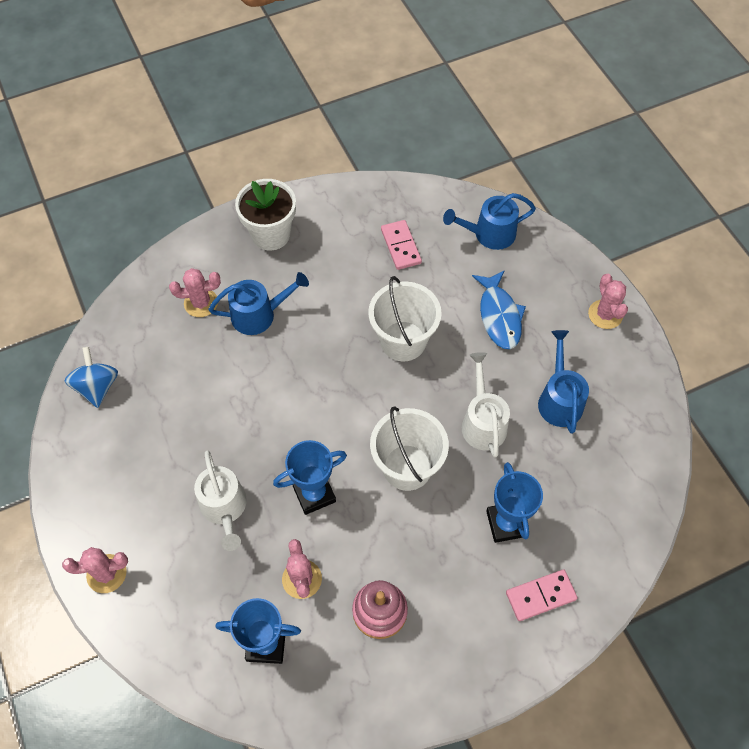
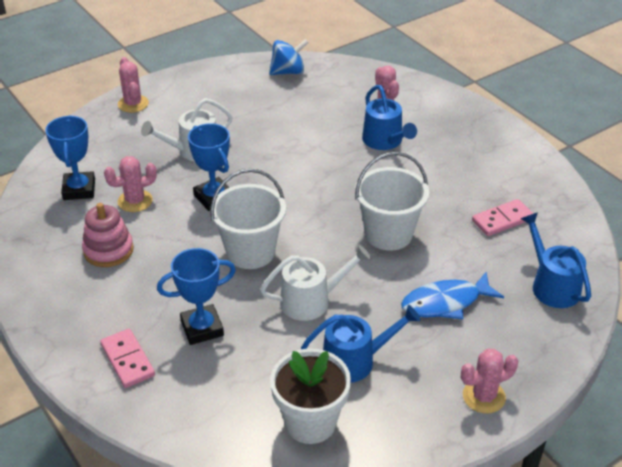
camera: 80 degrees right, 20 degrees down
(271, 234) = (475, 135): white flower pot -> white flower pot (310, 422)

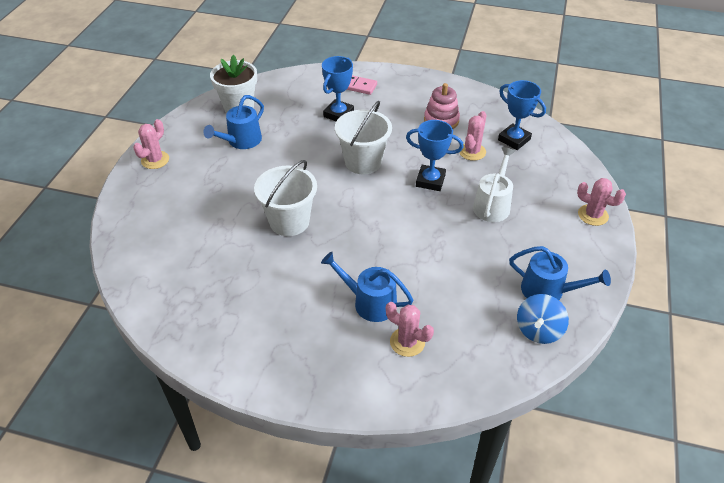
camera: 140 degrees right, 5 degrees up
(311, 301) = (296, 156): white watering can -> none
(445, 303) = (213, 197): blue fish -> none
(502, 220) = (214, 281): pink domino -> none
(552, 285) = (147, 247): blue watering can -> blue watering can (548, 291)

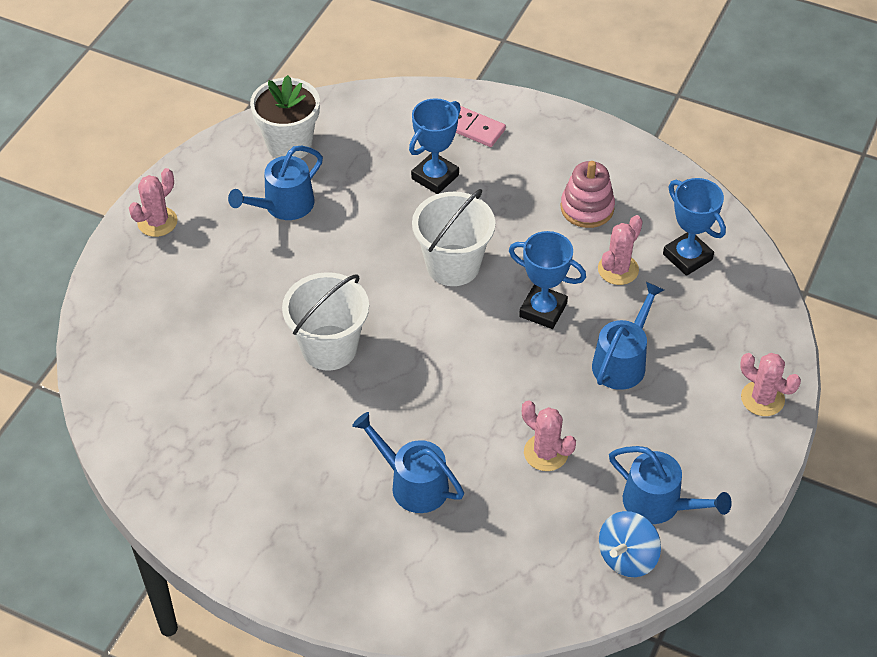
camera: 10 degrees right, 5 degrees up
(407, 342) = (449, 546): pink cactus -> pink cactus (546, 453)
(492, 205) = (622, 361): white watering can -> blue watering can

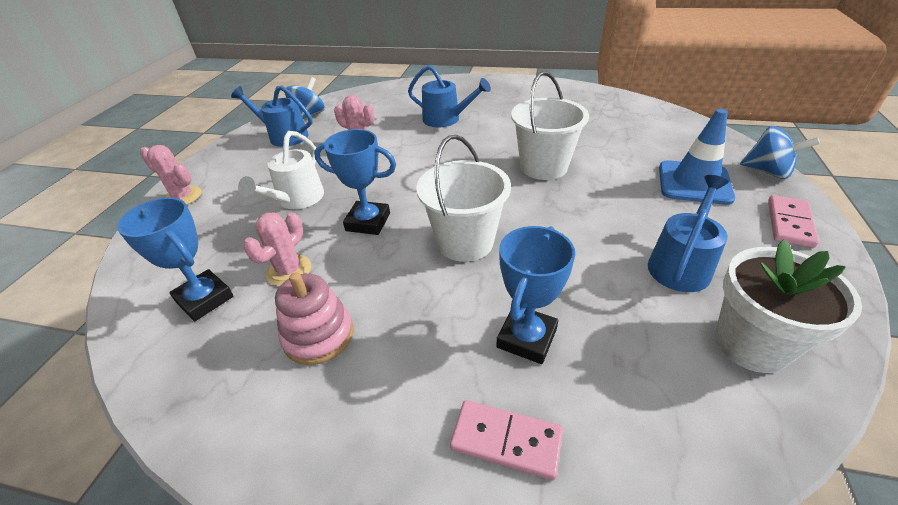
camera: 170 degrees right, 10 degrees down
(104, 283) = (767, 171): none -> blue spinning top
(157, 222) = (789, 223): pink cactus -> pink domino
(191, 286) = (694, 183): none -> blue traffic cone
(622, 361) = (297, 199): blue watering can -> white watering can

